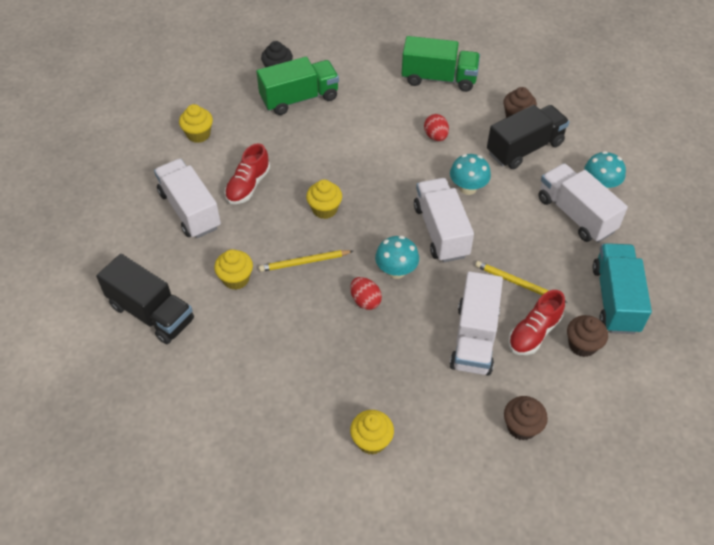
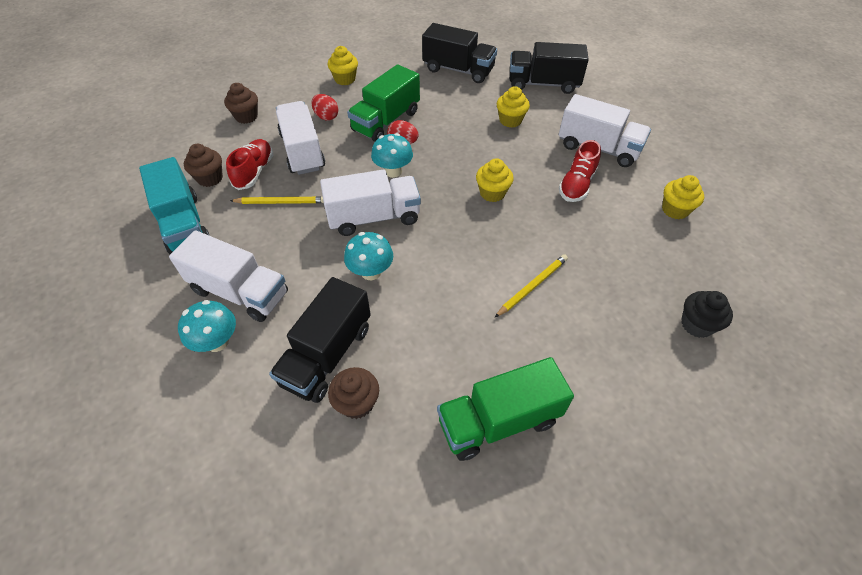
camera: 150 degrees right, 0 degrees up
(222, 386) = (458, 70): none -> black truck
(248, 186) = (576, 185): red shoe -> red shoe turned 150 degrees counterclockwise
(299, 98) = (632, 297): green truck -> green truck (386, 121)
(304, 262) = (471, 149): yellow pencil -> yellow pencil (532, 286)
(435, 136) = (443, 320): red egg -> red egg (326, 117)
(441, 231) = (374, 217): white truck -> white truck turned 60 degrees counterclockwise

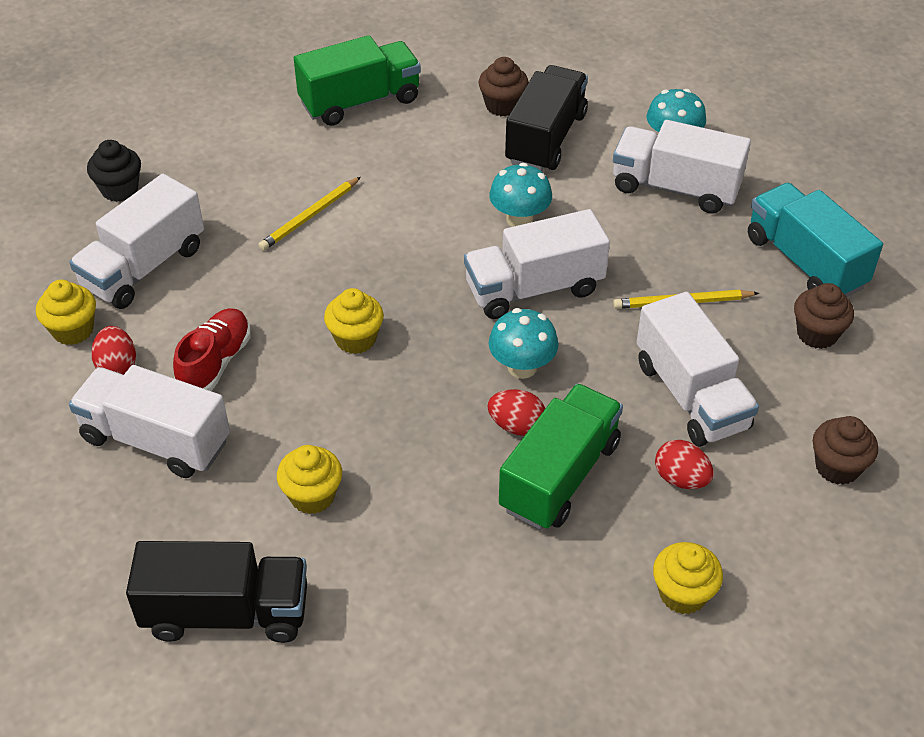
camera: 175 degrees right, 5 degrees down
(254, 172) = (752, 350): red shoe -> none
(458, 70) = (424, 648): black truck -> none
(636, 187) = (117, 366): none -> red egg
(646, 251) = (144, 267): none -> white truck

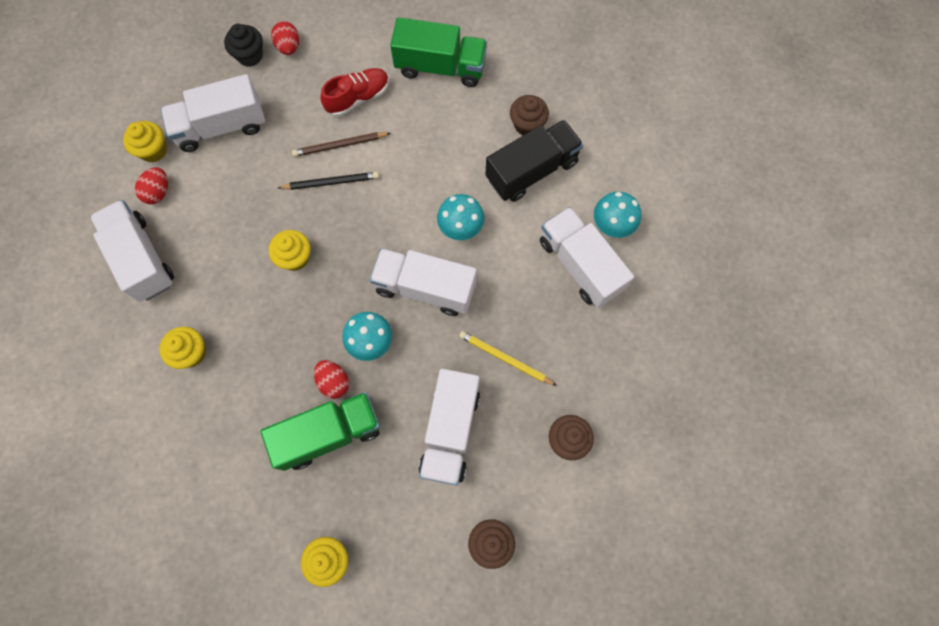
camera: 35 degrees right, 25 degrees up
(215, 363) = (209, 224): red shoe -> red shoe (358, 98)
(226, 613) = (97, 398): black truck -> none
(310, 216) = (339, 145): yellow pencil -> brown pencil
(331, 252) = (331, 182): none -> black pencil
(681, 479) = (394, 484): red egg -> red egg (289, 47)
(805, 262) = (611, 380): turquoise truck -> none

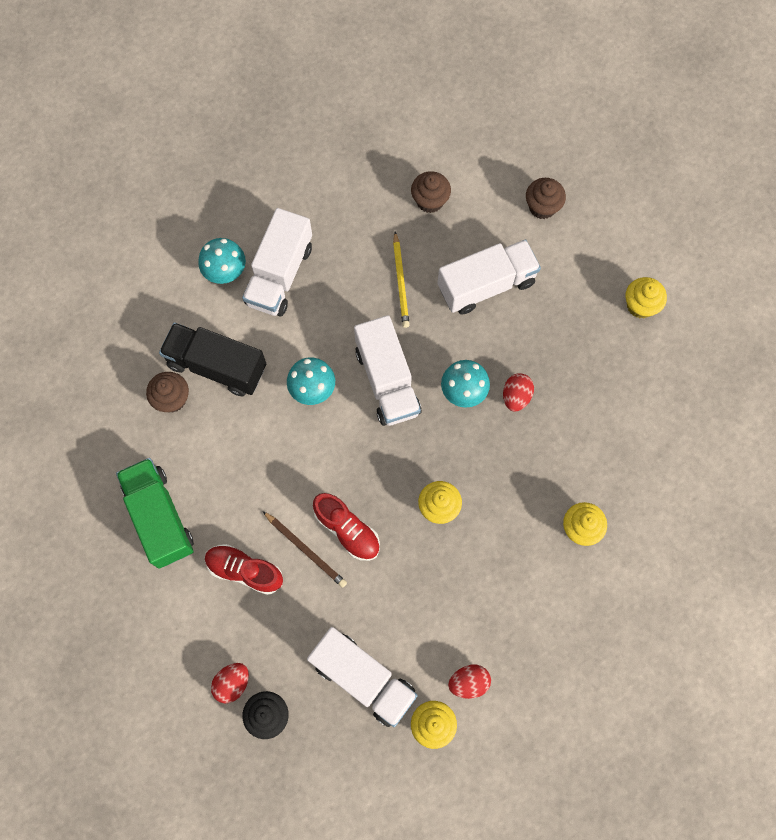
camera: 125 degrees left, 0 degrees up
(142, 259) = (538, 642): white truck -> none
(329, 433) = (556, 371): green truck -> none
(331, 182) = (347, 530): black pencil -> red shoe

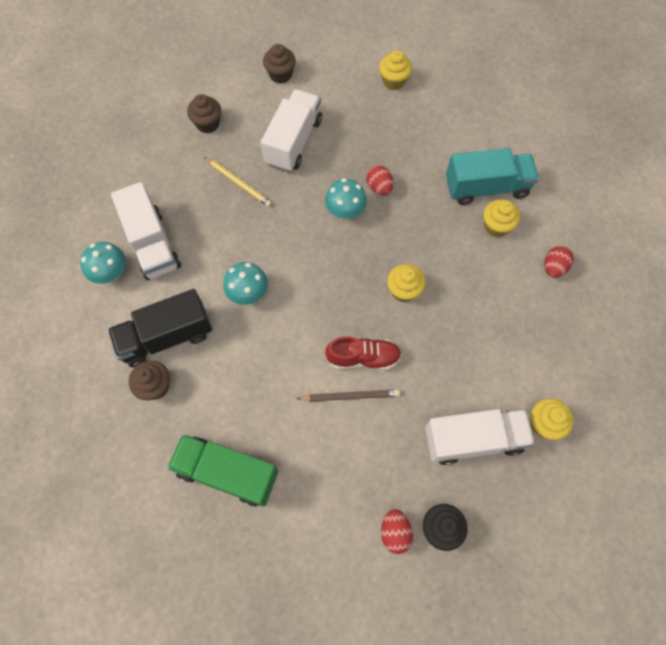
camera: 45 degrees left, 5 degrees down
(244, 570) = (324, 449): red shoe -> none
(387, 381) = (291, 246): white truck -> none
(468, 682) = (535, 376): red egg -> red egg (553, 268)
(612, 485) = (486, 188): none -> turquoise truck

